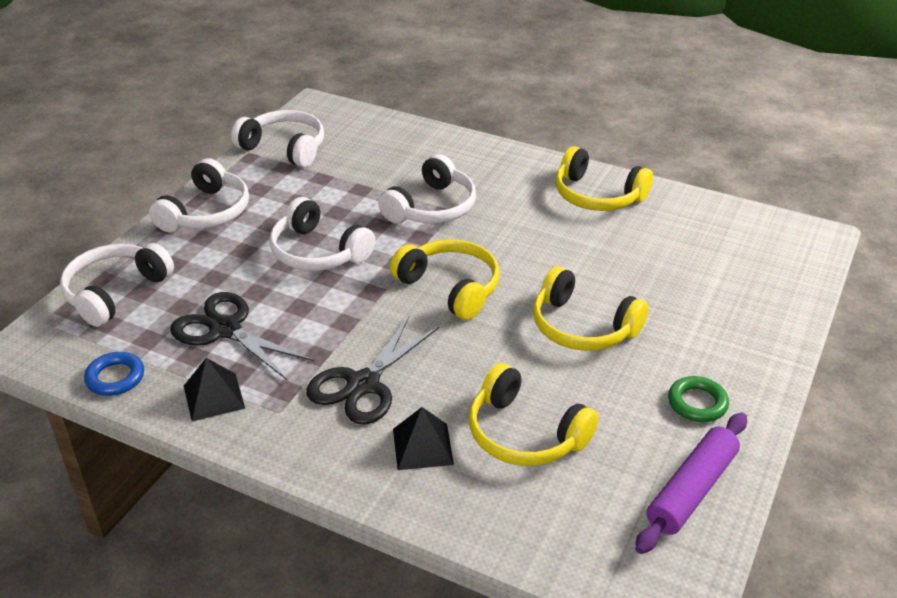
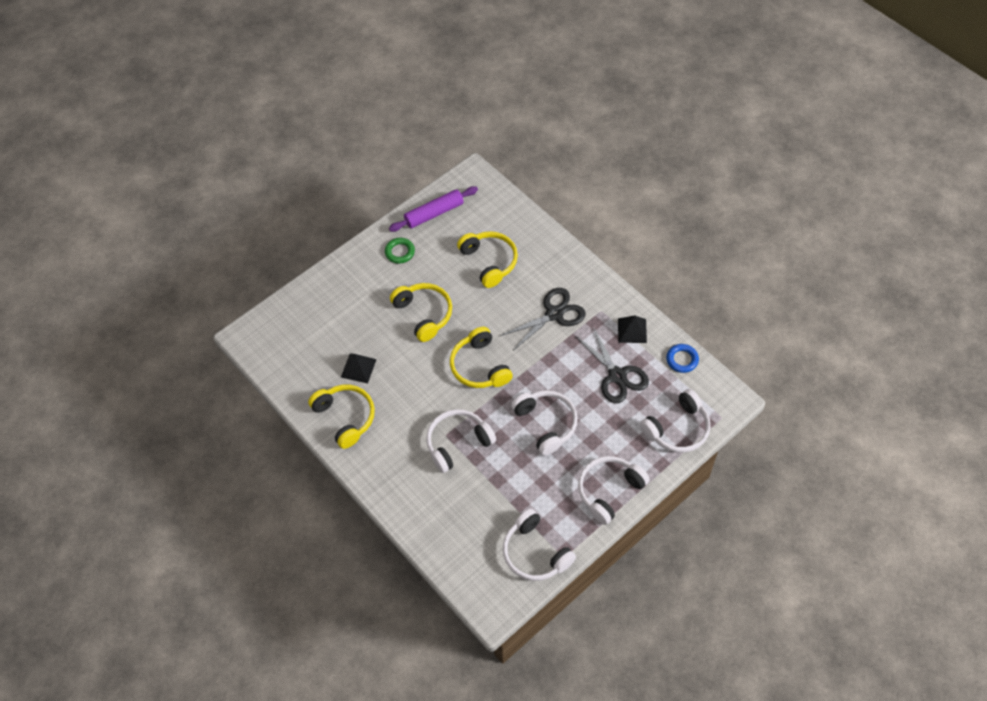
camera: 155 degrees left, 20 degrees up
(422, 446) = (539, 270): black pyramid -> black pyramid (358, 368)

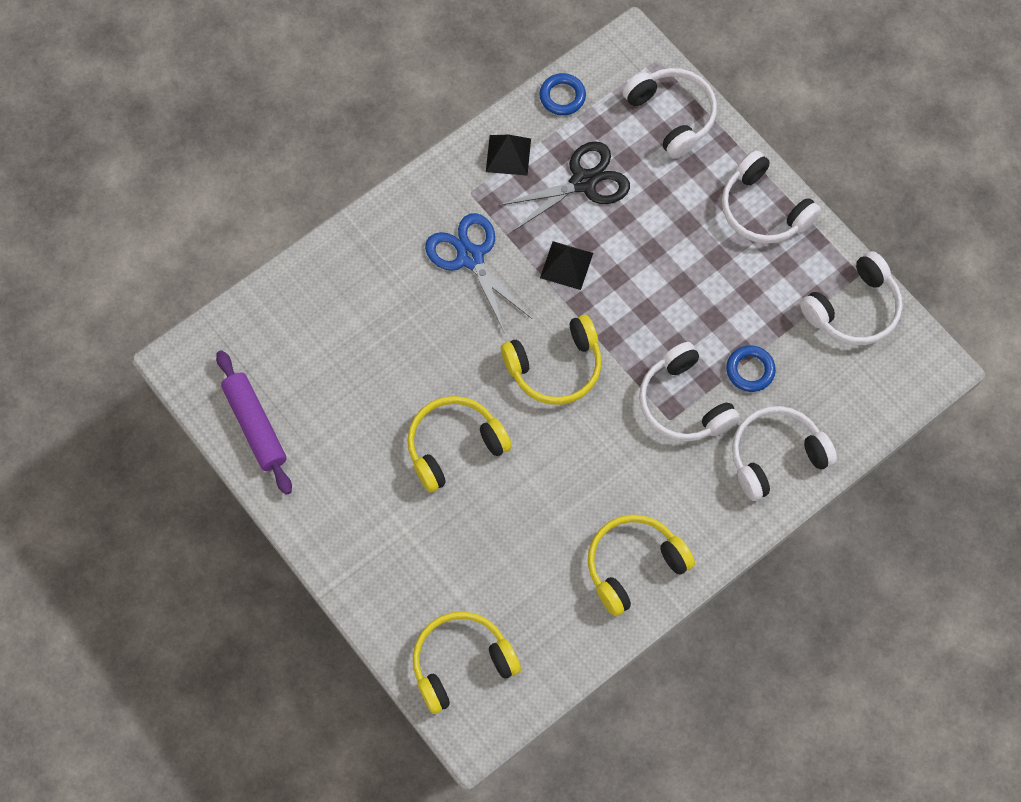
camera: 90 degrees left, 10 degrees up
(358, 368) = (546, 547): black pyramid -> black pyramid (566, 265)
(400, 252) = (328, 482): green ring -> none
(484, 484) = (750, 370): none -> blue ring
(489, 262) = (363, 344): yellow headphones -> yellow headphones (461, 663)
(546, 424) = (657, 282): white headphones -> white headphones (776, 456)
(554, 314) = (470, 257): black scissors -> blue scissors

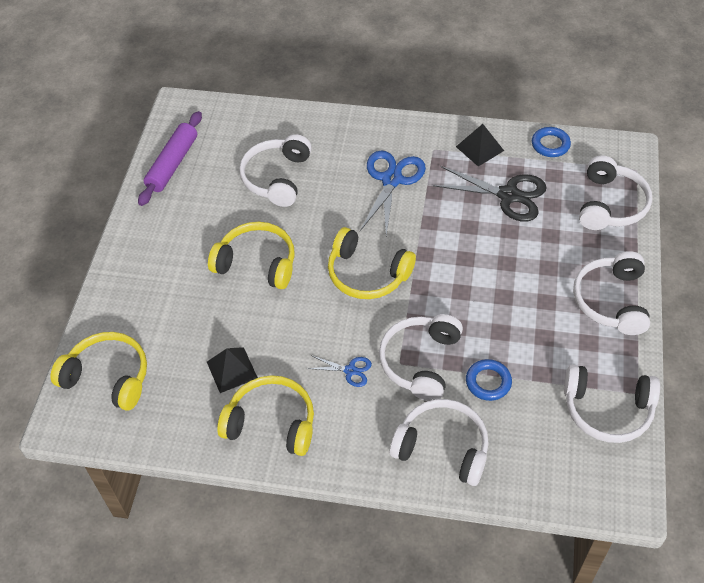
camera: 50 degrees right, 15 degrees down
(369, 349) = (277, 178): none -> white headphones
(566, 265) = (443, 228): black pyramid -> black pyramid (232, 369)
(641, 464) = (350, 370): none -> blue scissors

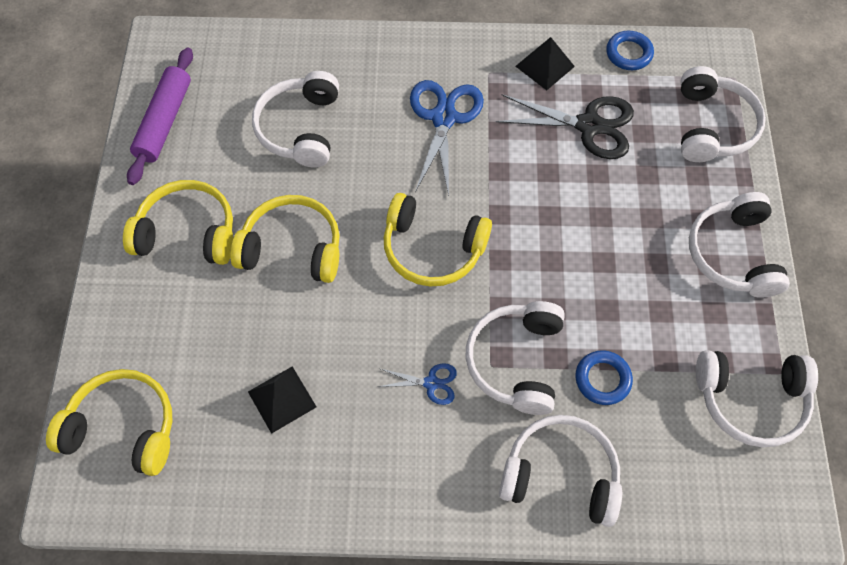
camera: 10 degrees left, 10 degrees up
(271, 423) = (343, 467): yellow headphones -> yellow headphones (188, 233)

